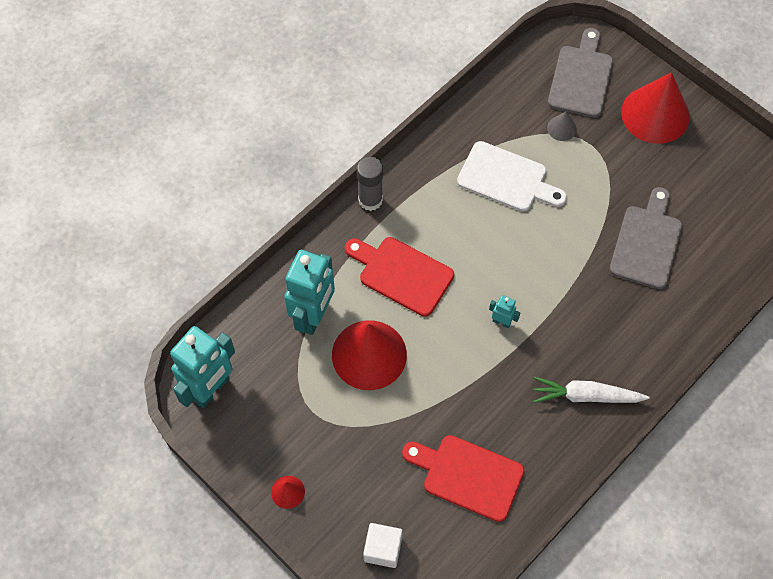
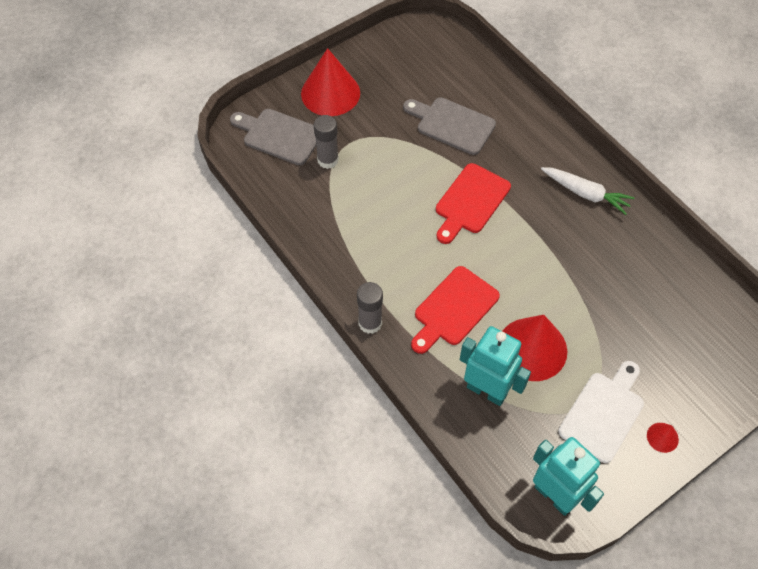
camera: 80 degrees left, 5 degrees down
(383, 549) = (715, 365): white cube -> none
(468, 476) = (651, 290): red cutting board -> red cutting board (470, 202)
(501, 322) = (511, 240): turquoise robot -> none
(506, 178) = (370, 210): white cutting board -> white cutting board (603, 413)
(561, 128) = (328, 160): grey cone -> grey glue stick
(586, 396) = (585, 193): white carrot -> white carrot turned 75 degrees counterclockwise

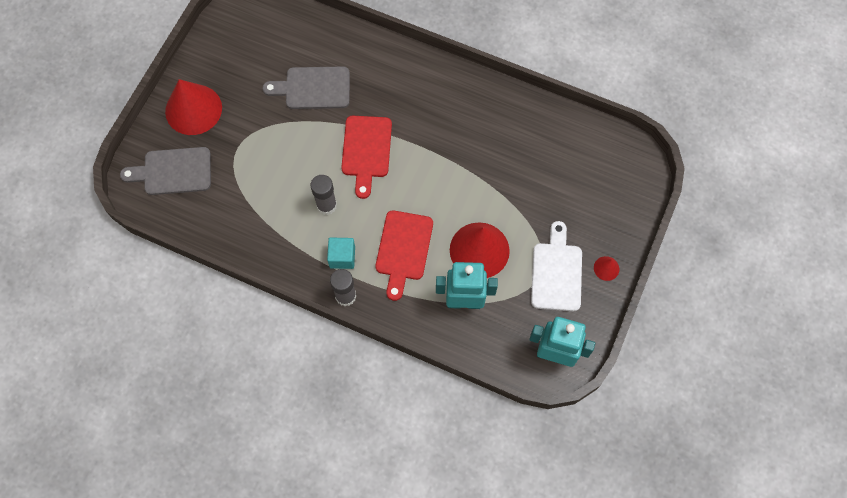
camera: 30 degrees left, 10 degrees up
(328, 160) = (228, 173): grey glue stick -> grey glue stick (326, 205)
(388, 286) = (342, 257): none -> turquoise cube
(585, 193) = (452, 97): white carrot -> none

